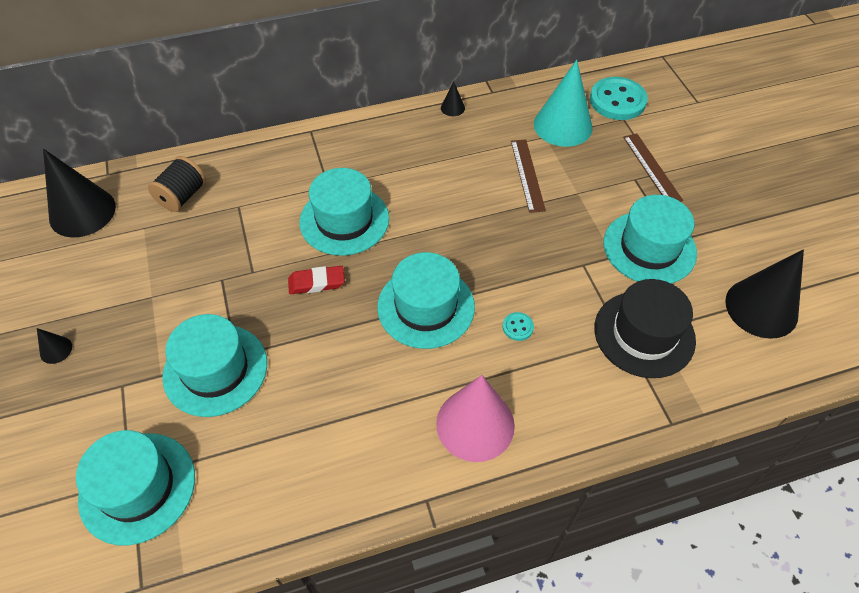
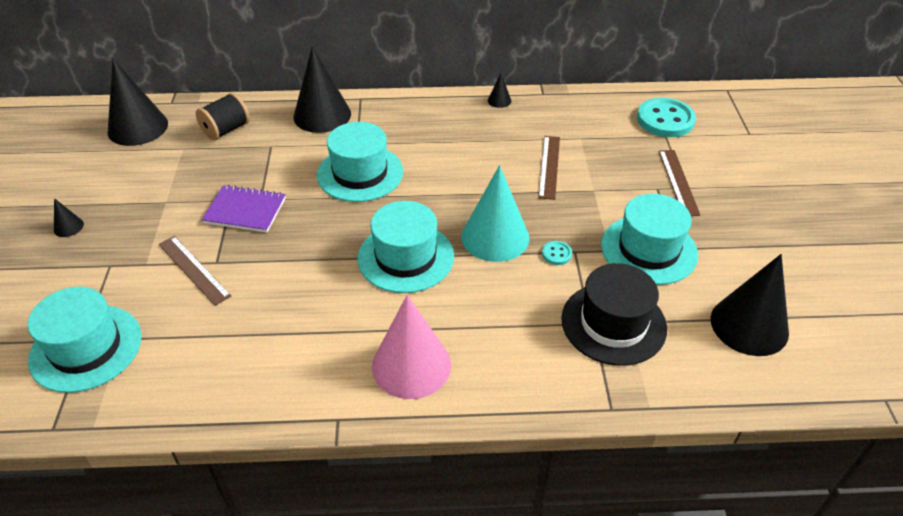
camera: 15 degrees right, 10 degrees down
(215, 369) = (194, 269): turquoise hat -> brown ruler
(242, 289) = (245, 210): none -> purple notebook
(278, 158) = (322, 115): none -> black cone
(316, 282) = (313, 218): red eraser -> none
(518, 327) = (487, 292): turquoise button -> turquoise button (556, 254)
(563, 125) = (601, 132): turquoise cone -> turquoise cone (495, 237)

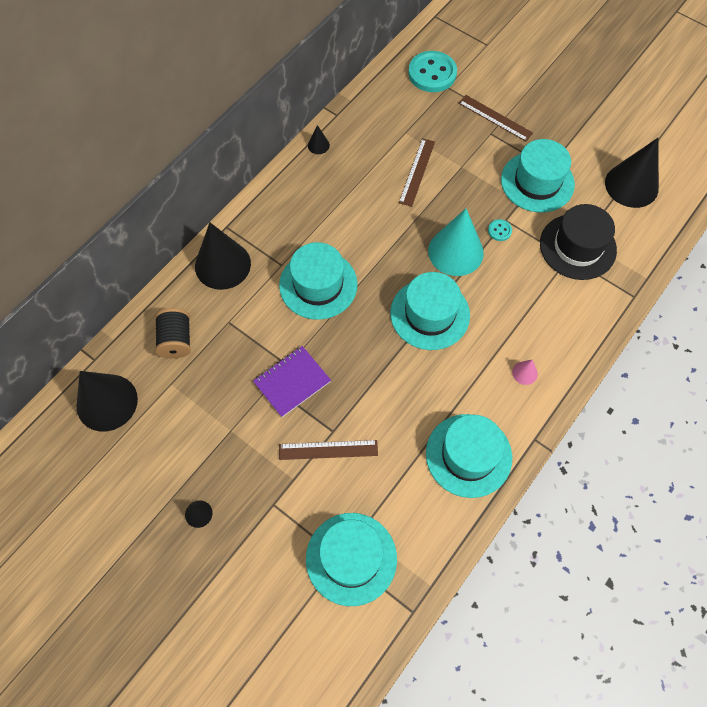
camera: 50 degrees left, 20 degrees up
(270, 373) = (468, 455): none -> turquoise hat
(411, 365) = (524, 373): pink cone -> pink cone, size x0.43
(549, 166) = (417, 172): brown ruler -> brown ruler turned 60 degrees clockwise

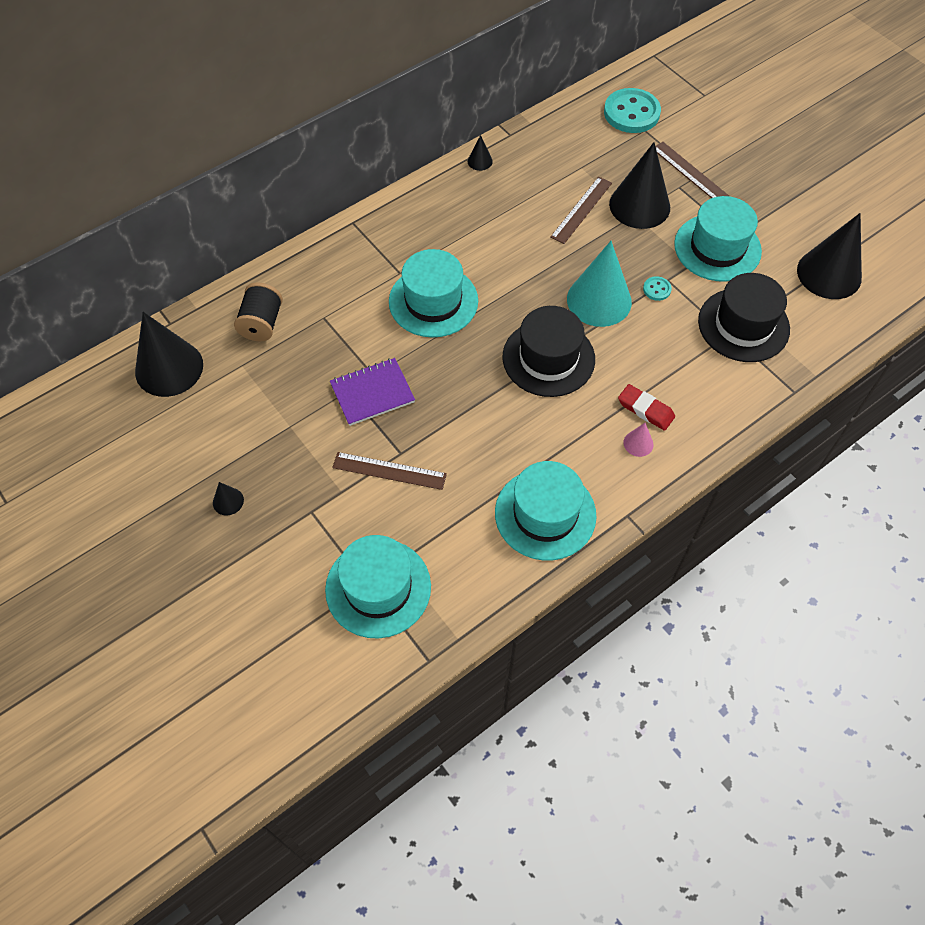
camera: 15 degrees right, 5 degrees down
(222, 265) = (336, 259): black cone -> black cone (639, 205)
(430, 314) = (548, 358): turquoise hat -> black hat
(522, 341) = (645, 410): none -> red eraser

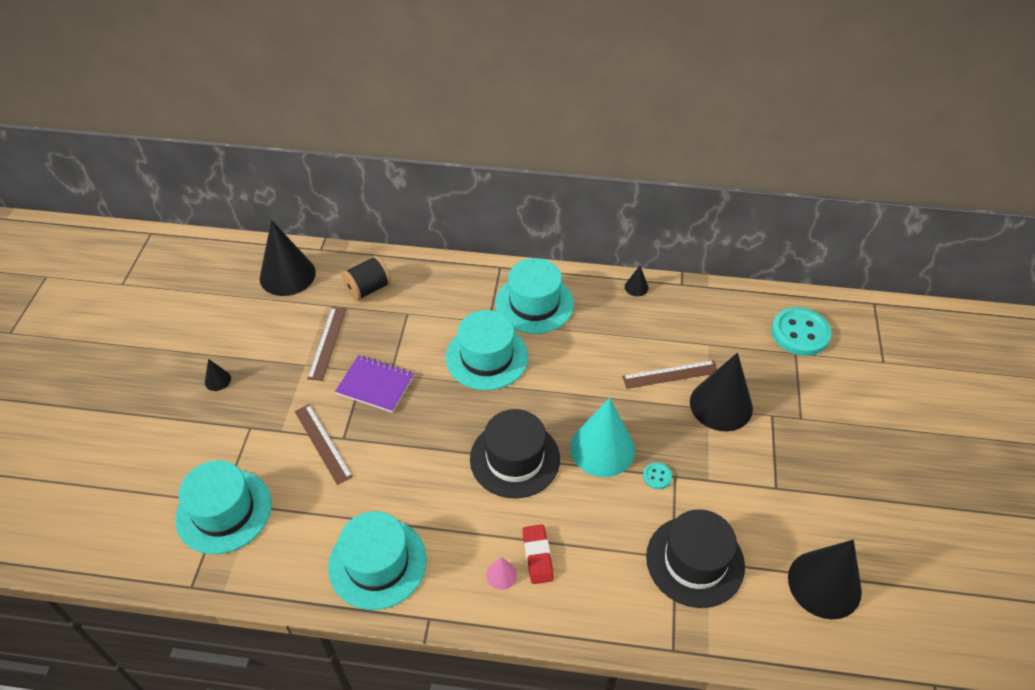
camera: 45 degrees right, 10 degrees down
(689, 172) = (795, 410): brown ruler -> brown ruler (327, 343)
(717, 248) = (747, 485): turquoise hat -> turquoise hat (534, 304)

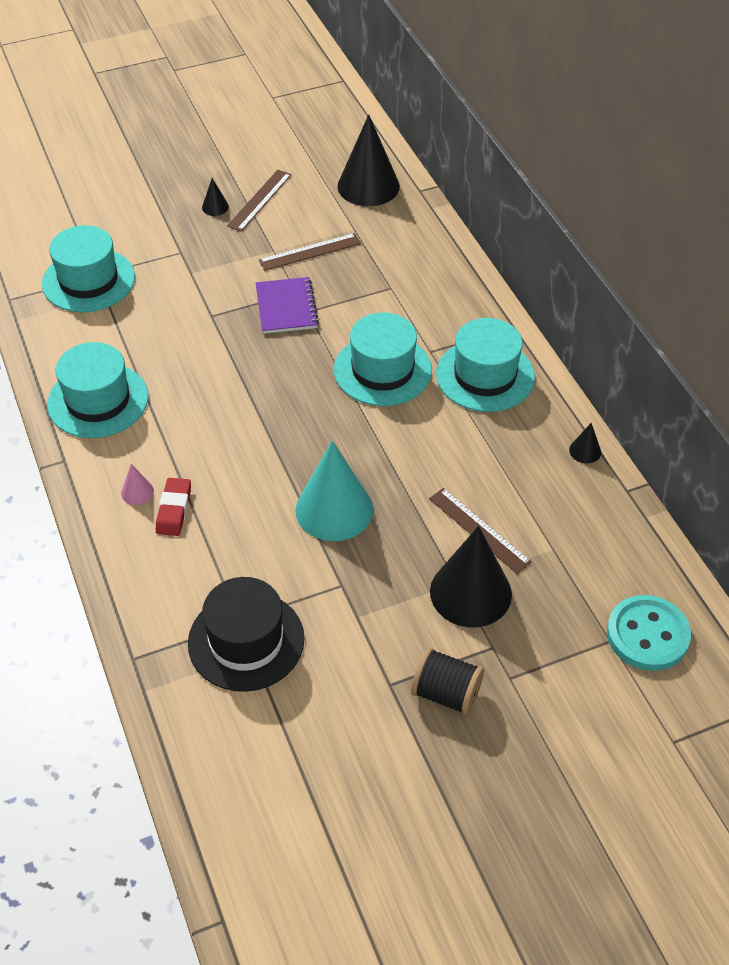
camera: 60 degrees right, 0 degrees up
(323, 443) = (196, 305): brown ruler -> brown ruler (260, 200)
(368, 289) = (398, 246): black spool -> black spool (446, 693)
(515, 459) = (273, 445): black hat -> none
(537, 556) = (174, 510): red eraser -> red eraser turned 45 degrees counterclockwise
(657, 476) = (330, 569): turquoise button -> none
(824, 584) = (289, 772): black cone -> none

